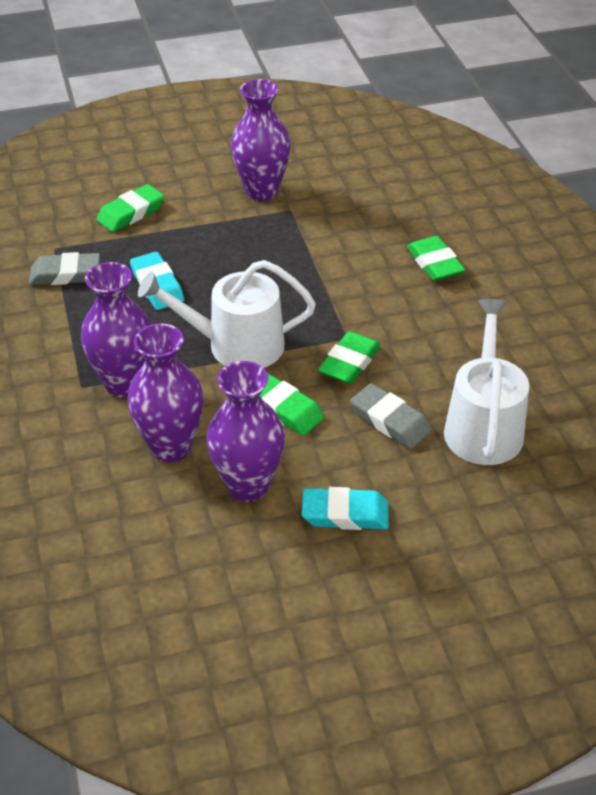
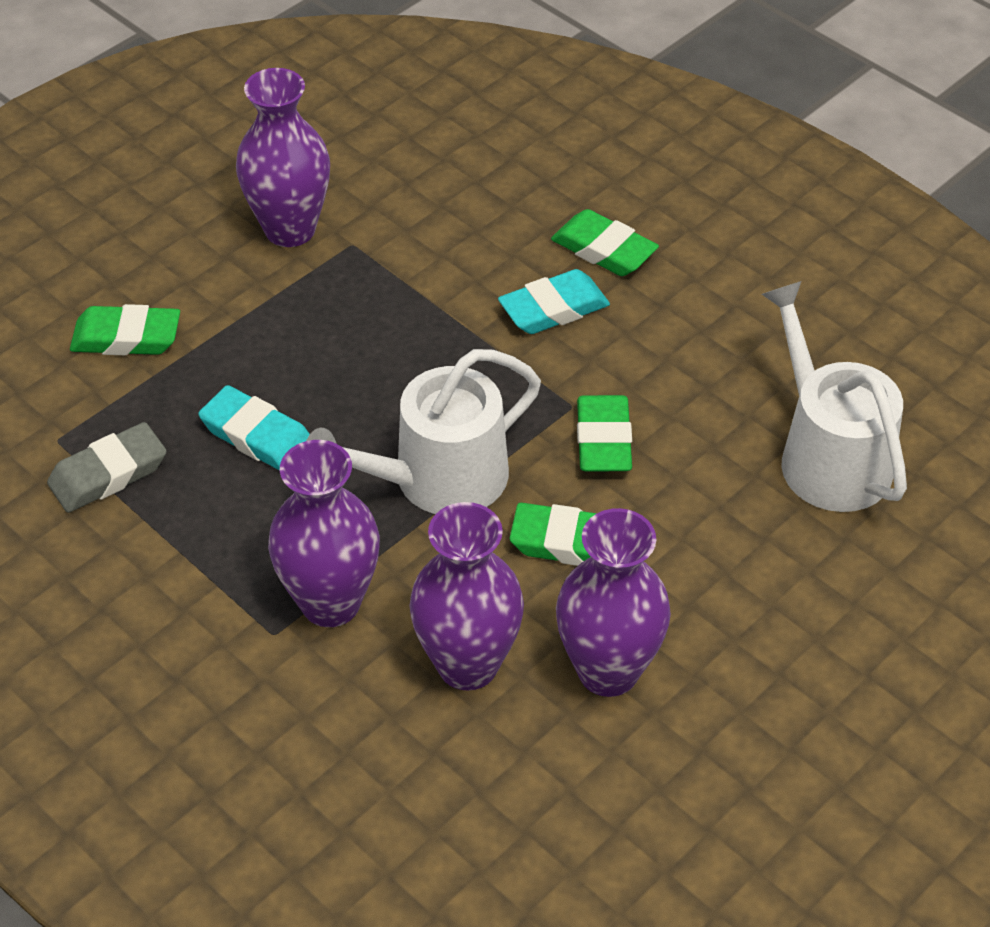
camera: 30 degrees left, 5 degrees up
(131, 213) = (126, 337): green eraser -> green eraser turned 75 degrees clockwise
(345, 514) = (754, 651): turquoise eraser -> turquoise eraser (553, 309)
(390, 421) = (714, 499): grey eraser -> none

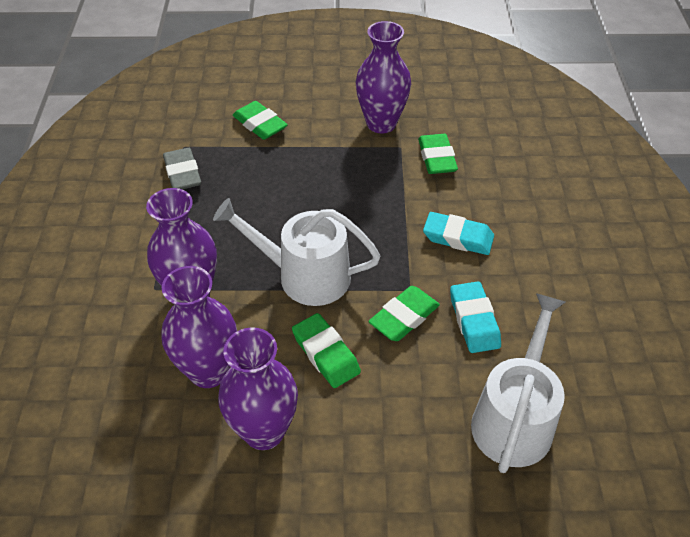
camera: 45 degrees right, 0 degrees up
(108, 474) = (182, 173): grey eraser -> grey eraser turned 60 degrees clockwise
(257, 436) = (256, 200): turquoise eraser -> turquoise eraser (474, 320)
(604, 250) = (518, 227): green eraser -> green eraser (437, 158)

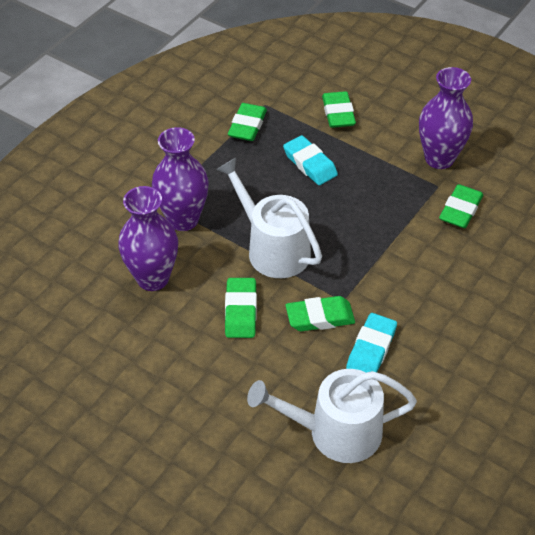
camera: 35 degrees right, 0 degrees up
(182, 173) = (247, 126): grey eraser -> green eraser
(264, 431) = (157, 338): purple vase -> none
(458, 237) = (417, 282): turquoise eraser -> turquoise eraser (310, 164)
(514, 419) = (336, 432): white watering can -> white watering can turned 150 degrees counterclockwise

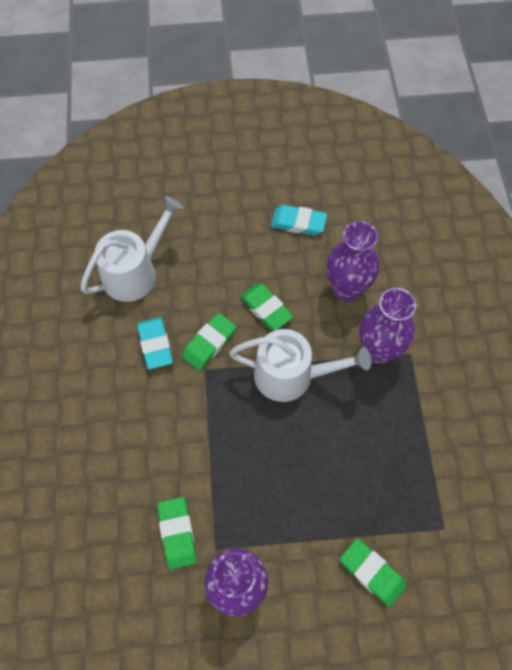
camera: 140 degrees right, 15 degrees up
(247, 126) = (431, 487): green eraser -> none
(310, 164) = (340, 485): turquoise eraser -> turquoise eraser (298, 223)

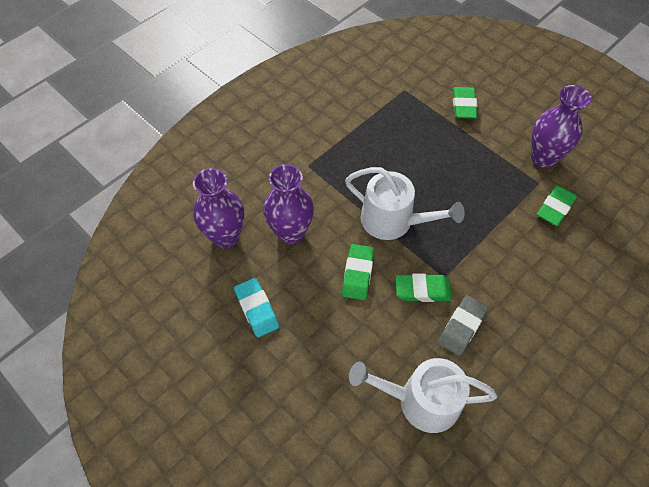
camera: 130 degrees left, 5 degrees down
(155, 345) = (462, 327): turquoise eraser -> grey eraser
(291, 375) = (393, 221): white watering can -> white watering can turned 150 degrees clockwise
(378, 351) = (323, 183): purple vase -> purple vase (225, 237)

